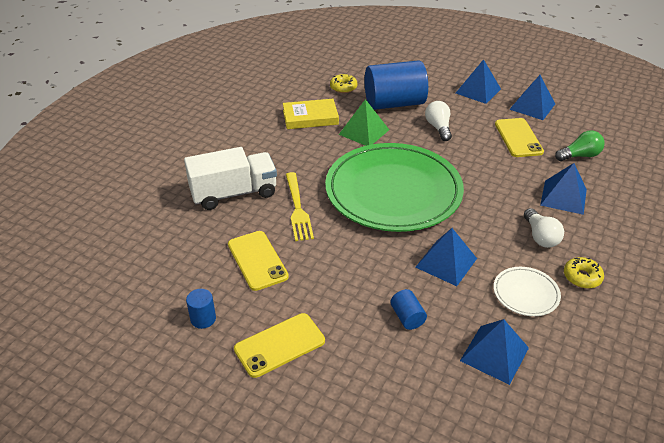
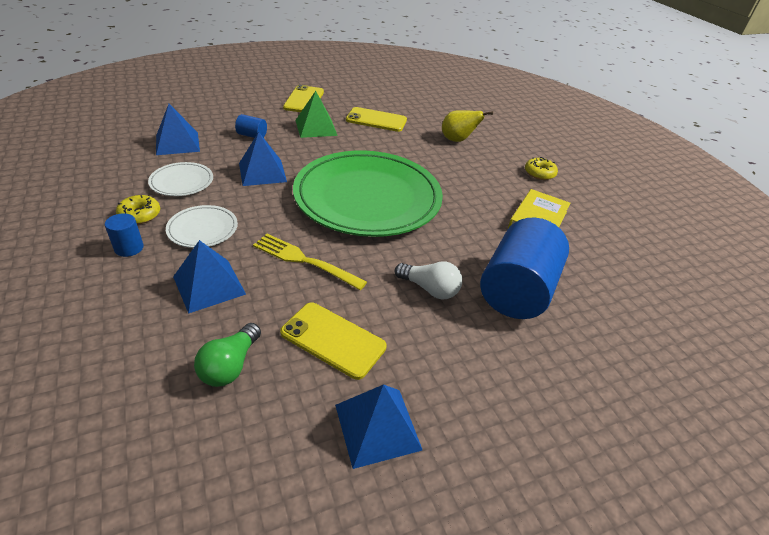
camera: 125 degrees right, 0 degrees up
(203, 319) = (355, 92): blue cylinder -> blue cylinder (129, 248)
(234, 193) = (457, 140): white truck -> yellow pear
(297, 209) = (407, 152): yellow fork -> yellow fork (305, 261)
(343, 87) = (589, 274): yellow donut -> yellow donut (539, 173)
(364, 132) = (477, 235): green pyramid -> green pyramid (316, 127)
(478, 91) = (479, 397): blue pyramid -> none
(540, 236) = (203, 229): white light bulb -> white plate

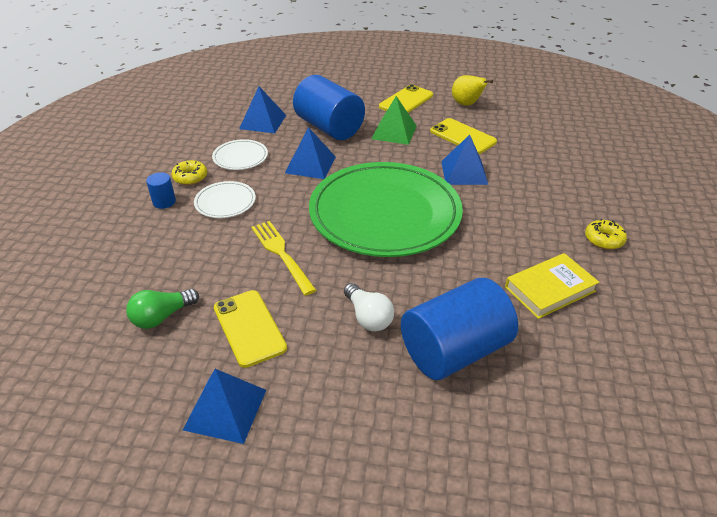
camera: 35 degrees right, 0 degrees up
(209, 285) = (195, 249): blue pyramid -> blue pyramid (464, 172)
(252, 135) = (329, 128): blue cylinder -> blue cylinder, size x2.40
(457, 140) = (536, 178): yellow pear -> yellow pear (466, 104)

